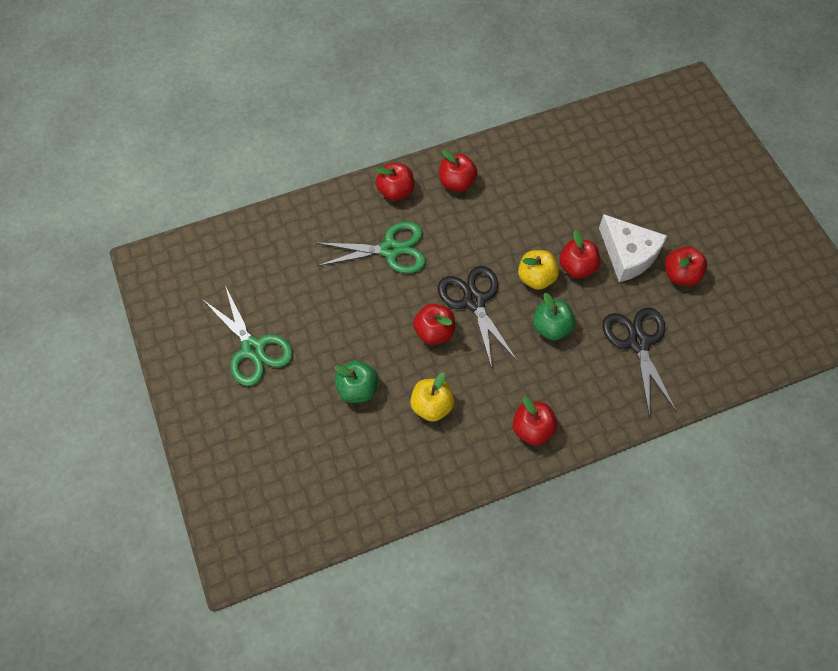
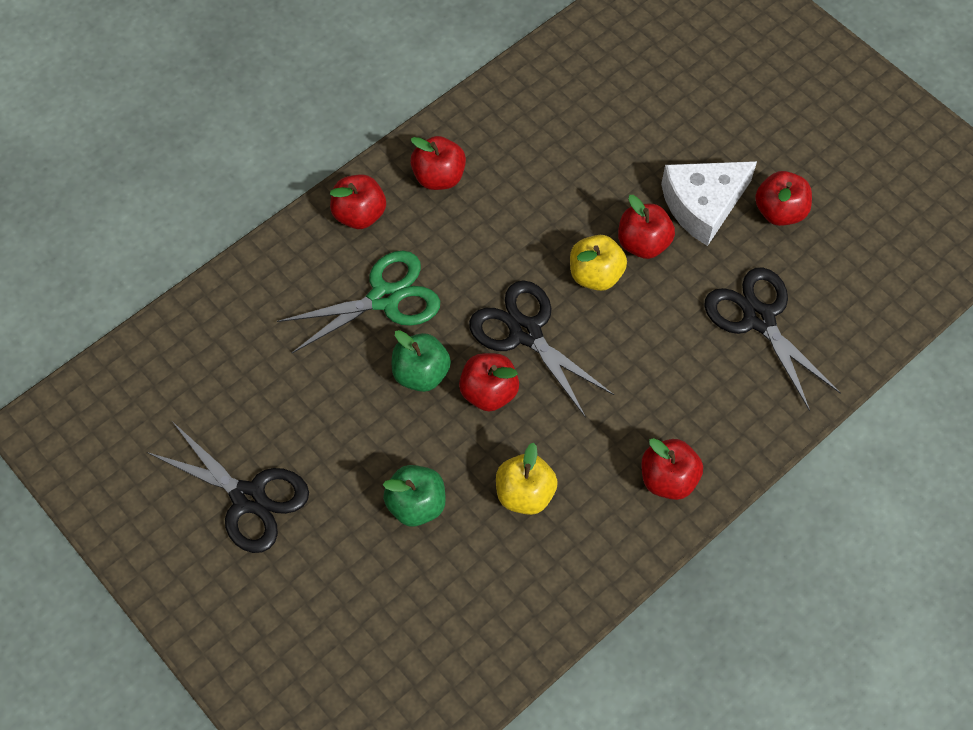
camera: 20 degrees left, 0 degrees up
(253, 349) = (248, 498): green scissors -> black scissors
(551, 328) = (641, 335): green apple -> green apple (421, 373)
(628, 254) = (703, 205): white cheese -> white cheese turned 120 degrees clockwise

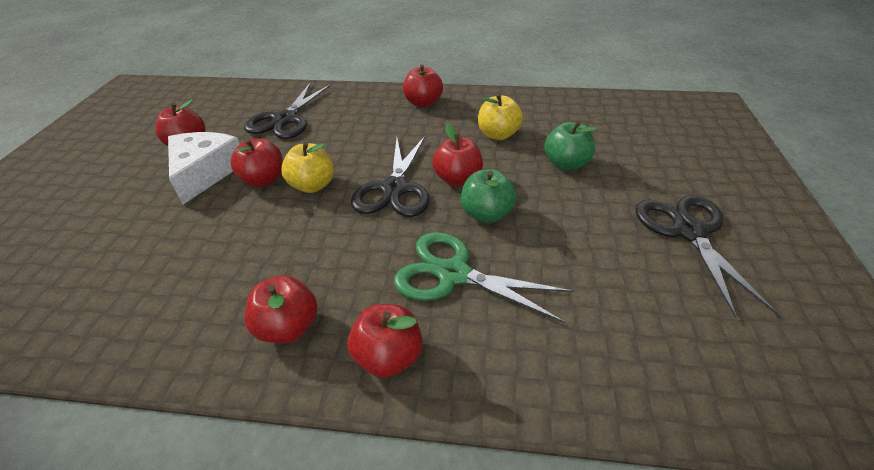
camera: 130 degrees left, 20 degrees down
(703, 205) = (205, 172): white cheese -> white cheese turned 105 degrees counterclockwise

